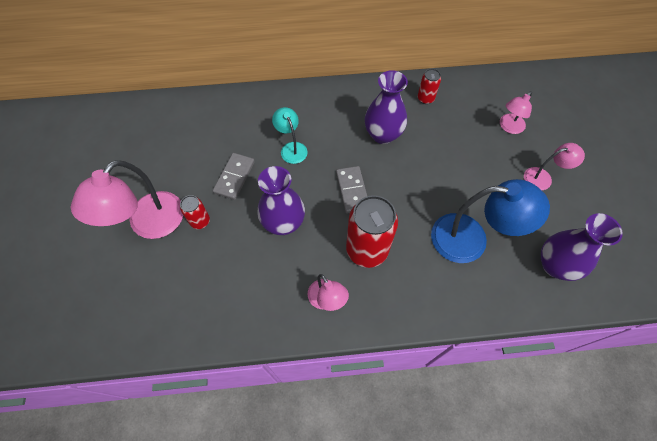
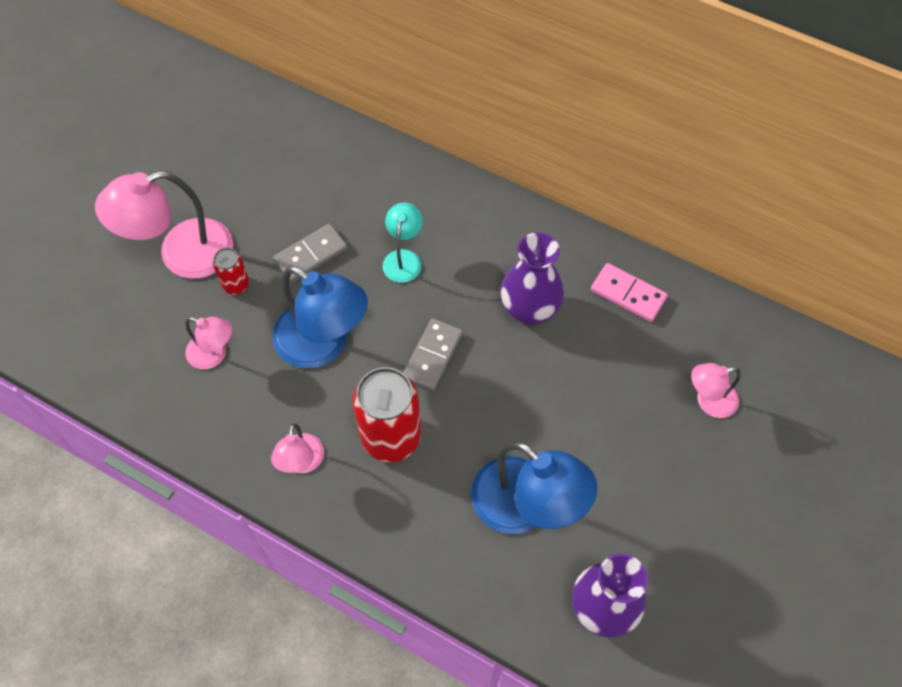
camera: 35 degrees right, 0 degrees up
(283, 223) = (323, 344): purple vase -> blue lamp
(425, 99) = (628, 294): red can -> pink domino
(543, 177) = (692, 494): pink lamp -> pink lamp (214, 355)

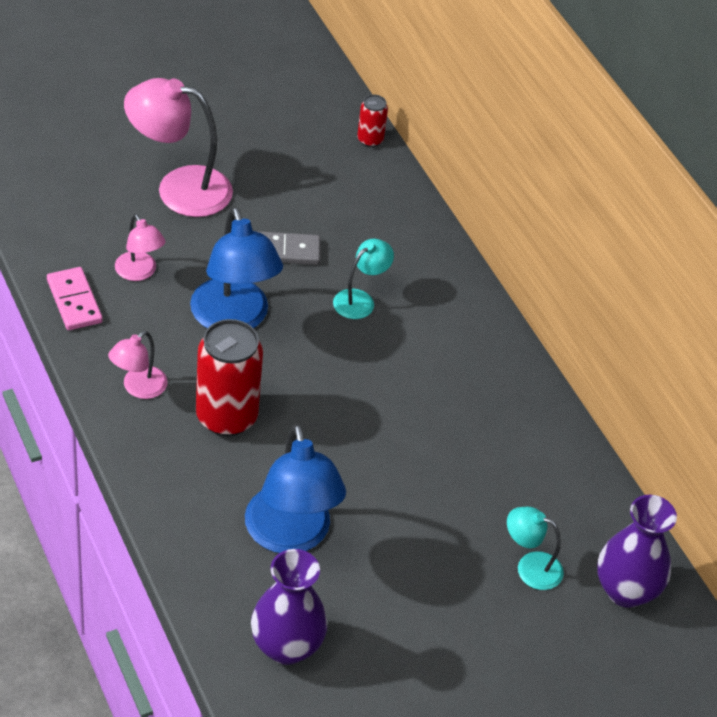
camera: 30 degrees right, 15 degrees down
(236, 285) = (202, 235): red can -> red can (370, 140)
(432, 356) = (316, 383): grey domino -> none
(529, 309) = (434, 401): purple vase -> purple vase (625, 590)
(628, 294) = (536, 445): pink domino -> pink domino (74, 301)
(708, 401) = (530, 567): pink lamp -> turquoise lamp

